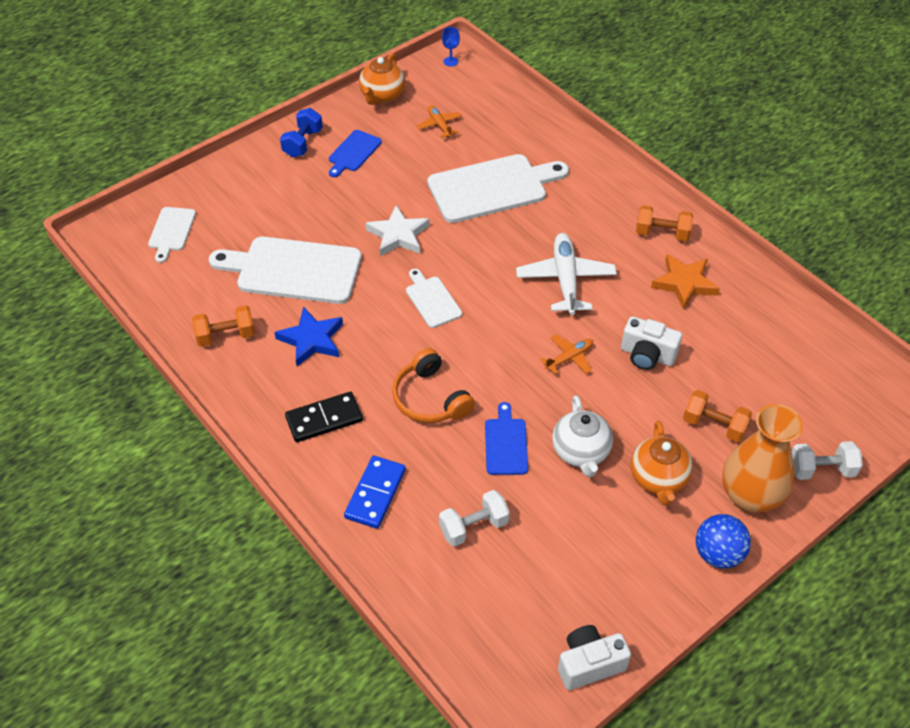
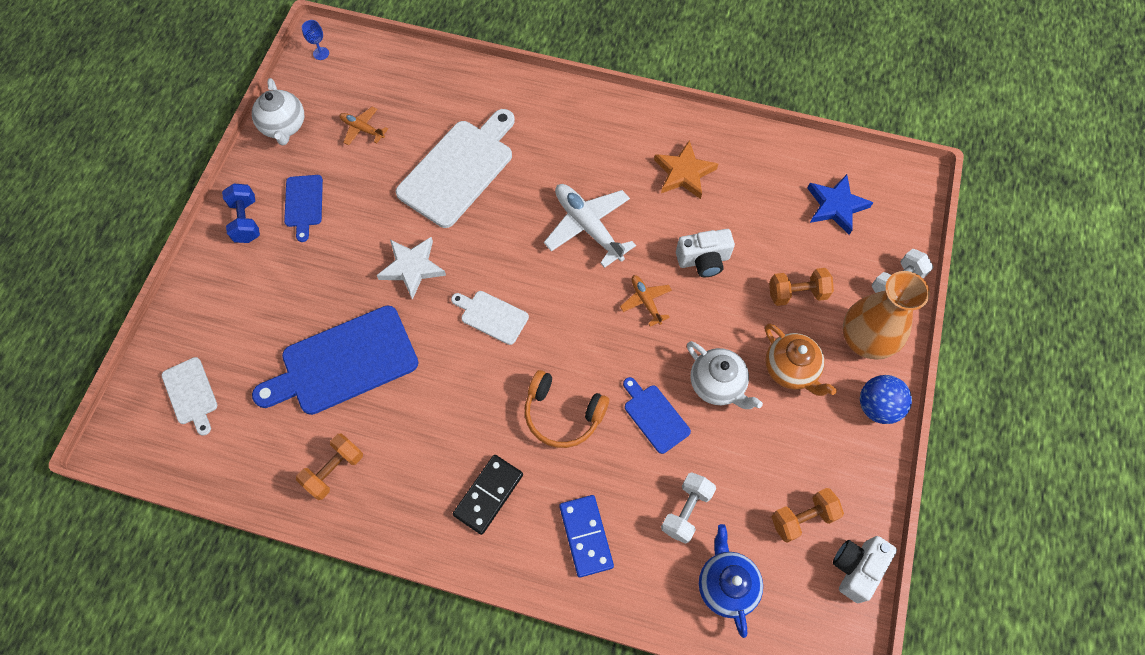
camera: 35 degrees left, 15 degrees up
(293, 270) = (343, 362): white cutting board -> blue cutting board
(311, 340) = (416, 423): blue star -> blue star (836, 206)
(382, 96) = (284, 127): orange teapot -> white teapot
(461, 601) = (726, 584): none -> blue teapot
(569, 358) = (645, 301): orange plane -> orange plane turned 45 degrees counterclockwise
(662, 233) = (633, 134): orange dumbbell -> orange dumbbell (802, 518)

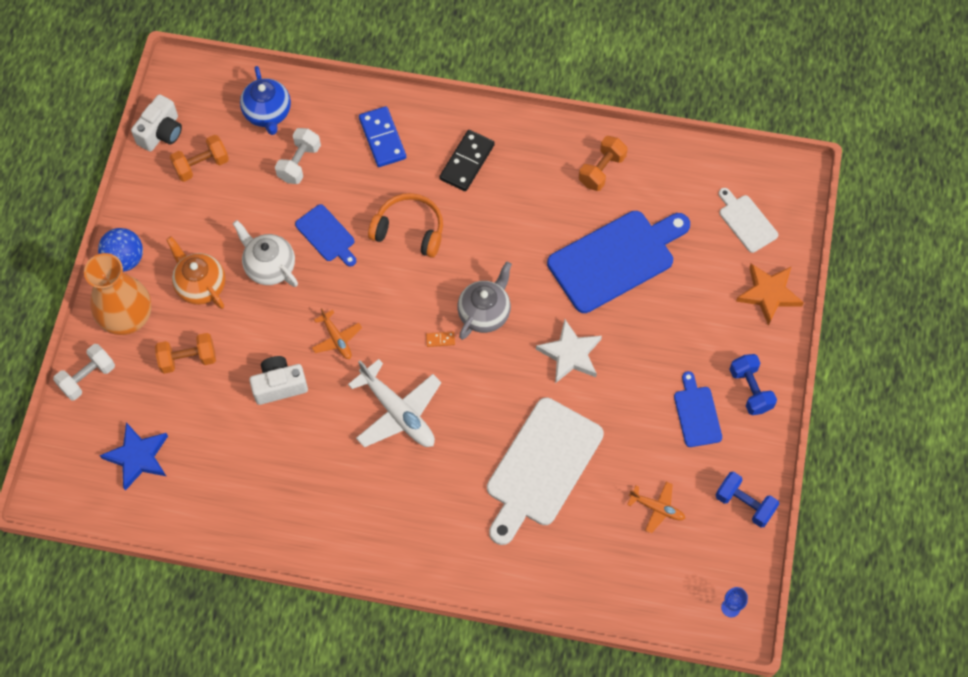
camera: 175 degrees right, 0 degrees up
(284, 127) = (744, 504): white teapot -> blue dumbbell
(491, 316) = (485, 313): white cutting board -> grey teapot
(540, 292) = (440, 340): none -> orange domino
(684, 173) = (298, 483): orange star -> orange star (768, 294)

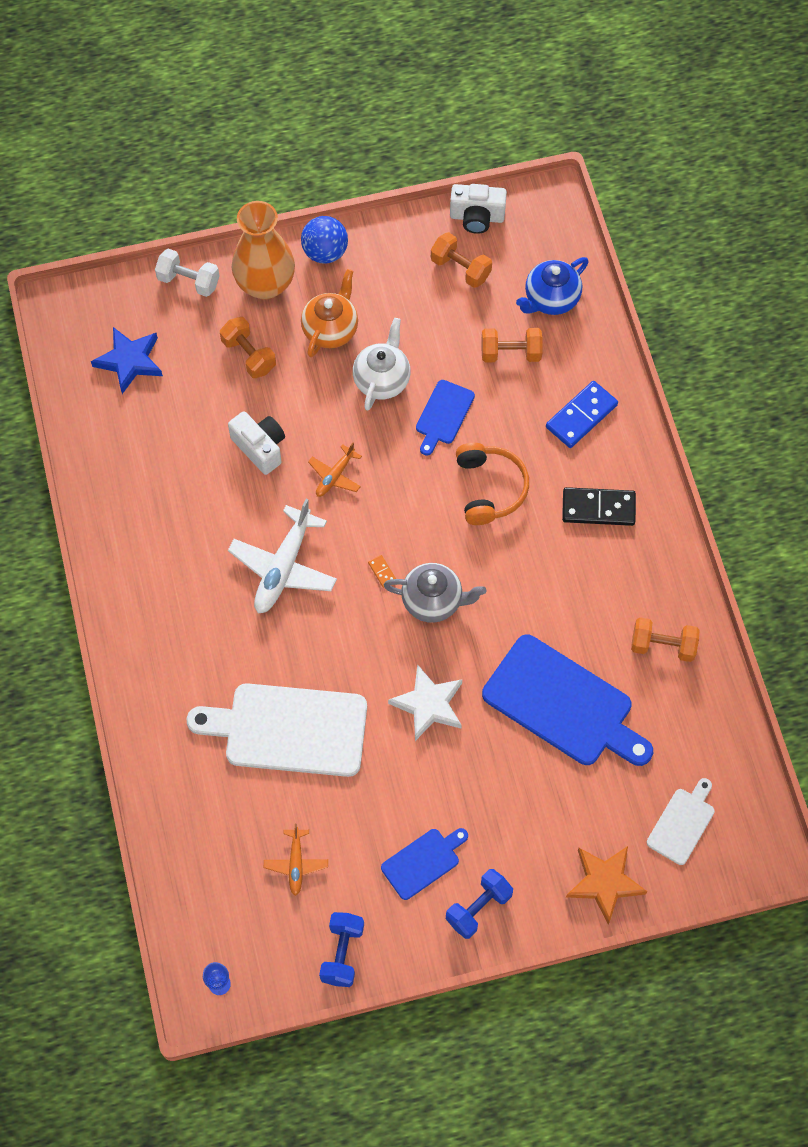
camera: 65 degrees right, 0 degrees up
(299, 163) = (510, 353): white dumbbell -> orange dumbbell

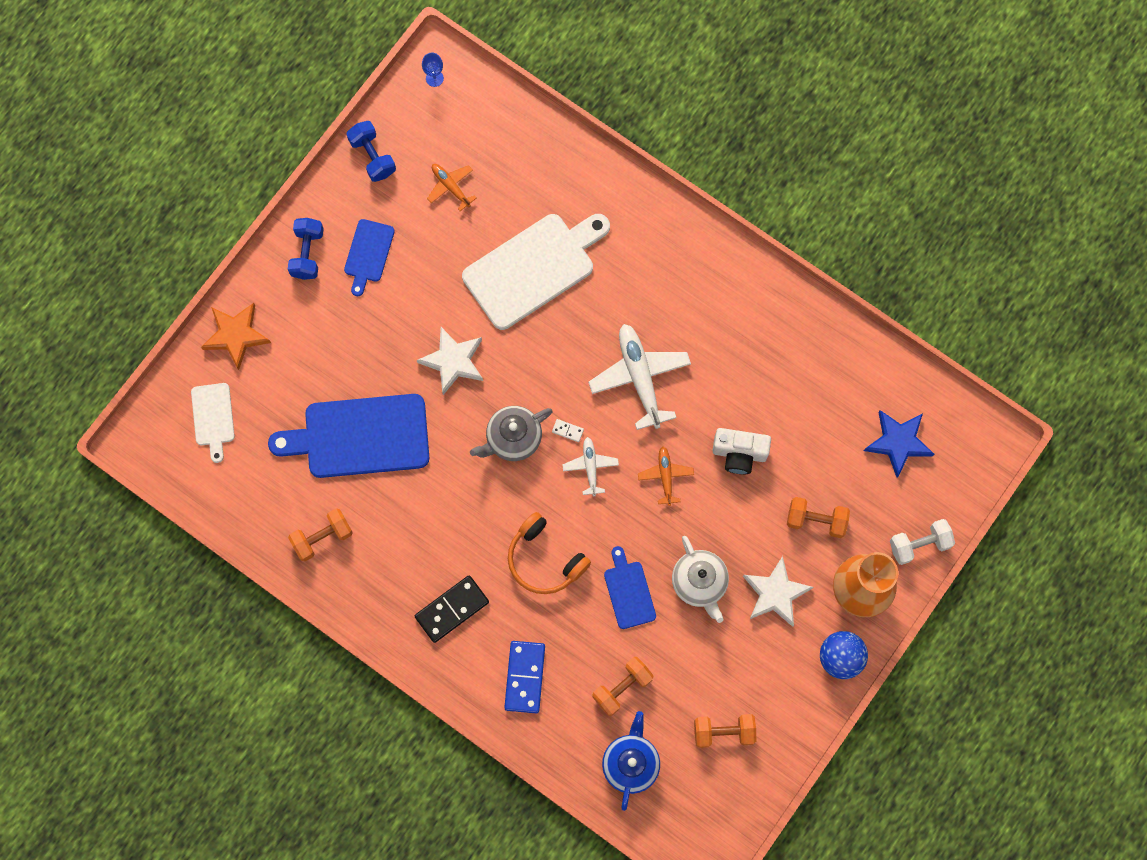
camera: 140 degrees right, 10 degrees up
(331, 329) = (775, 593): orange teapot -> white star
(382, 572) = (567, 431): orange domino -> white domino
(389, 529) = (590, 467): none -> white plane
(477, 217) = (751, 791): white camera -> none

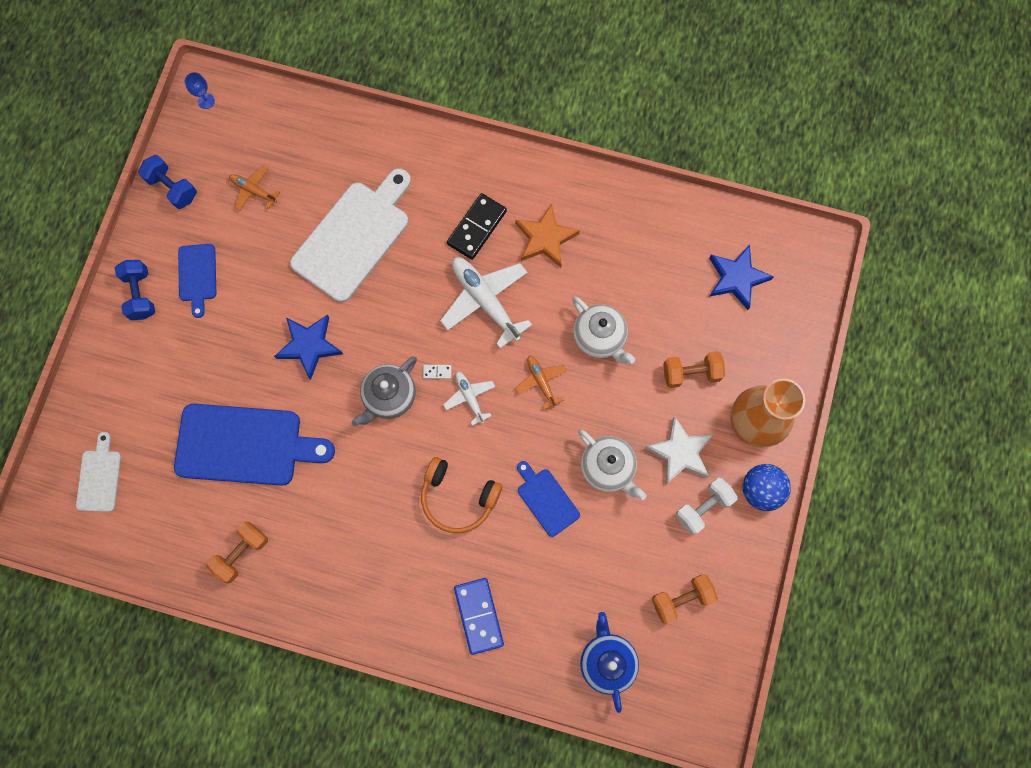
camera: 20 degrees left, 0 degrees up
(213, 418) = (99, 477): white cutting board -> white cutting board turned 150 degrees counterclockwise
(236, 335) = (97, 393): orange star -> orange star (545, 238)
(359, 436) = (245, 445): blue cutting board -> blue cutting board turned 150 degrees counterclockwise
(452, 609) = (387, 576): black domino -> black domino (476, 227)
(453, 361) = (309, 345): white star -> blue star
(622, 687) = (573, 592): orange dumbbell -> none
(739, 453) = (600, 337): white camera -> white teapot
(919, 544) = (790, 362): white dumbbell -> white dumbbell (703, 507)

